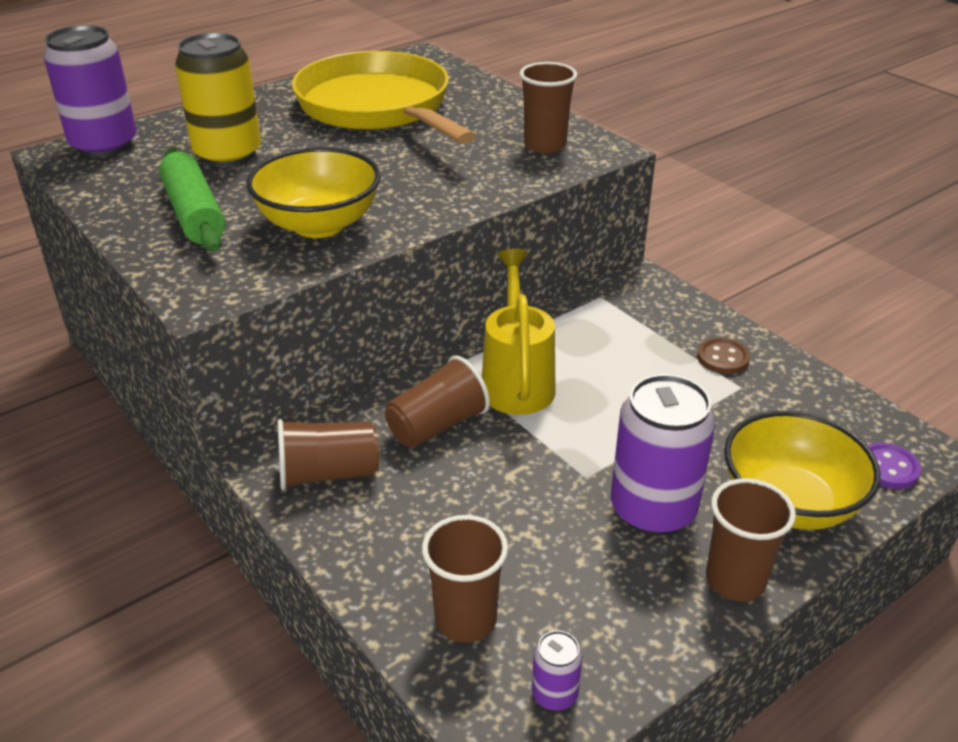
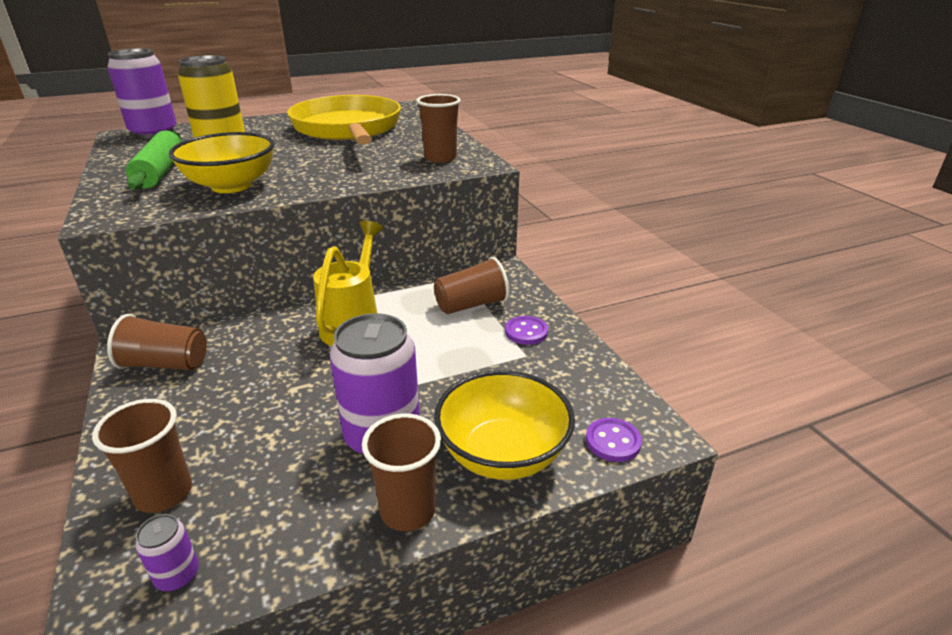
camera: 15 degrees right, 5 degrees down
(437, 426) = (270, 344): brown cup -> brown cup (471, 305)
(723, 358) = (526, 332): brown button -> purple button

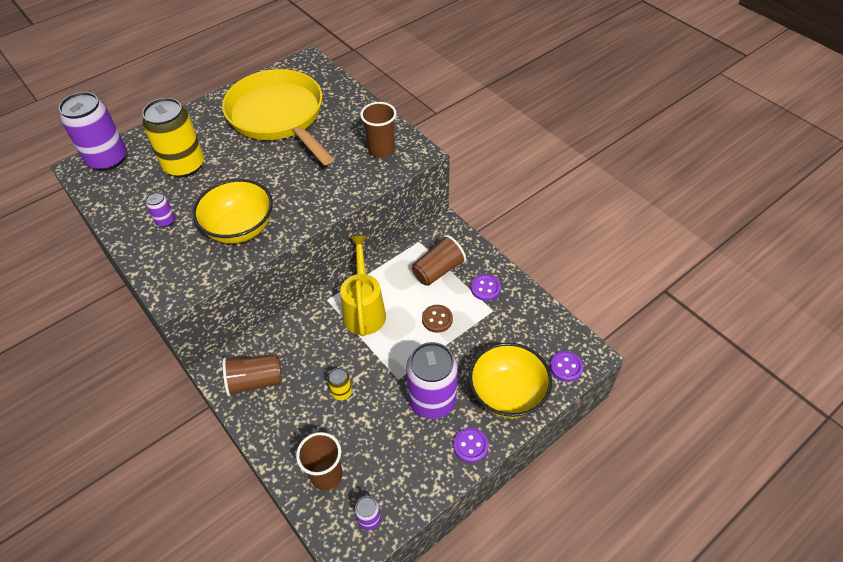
camera: 15 degrees left, 20 degrees up
(160, 172) = (165, 221): green rolling pin -> purple can
(263, 399) = (341, 392): none -> yellow can
(408, 510) = (470, 445): brown cup -> purple button
(443, 350) = (437, 319): none -> brown button

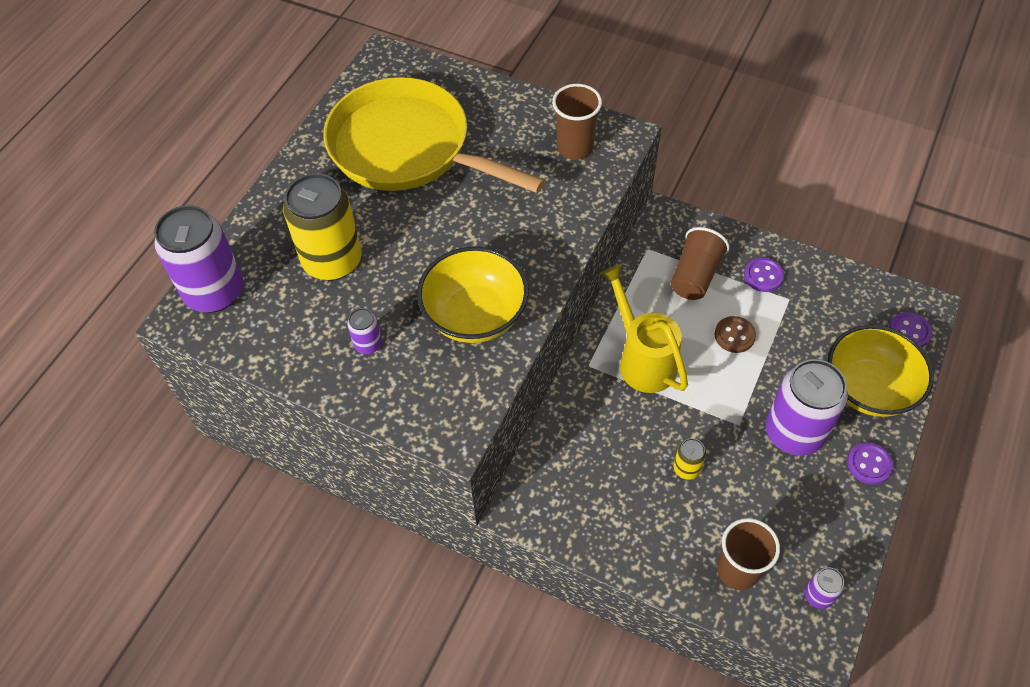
camera: 25 degrees left, 5 degrees up
(255, 381) = (574, 501): brown cup -> none

